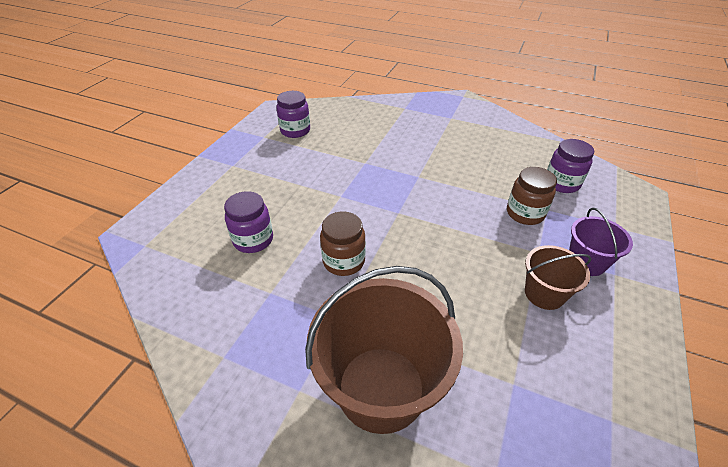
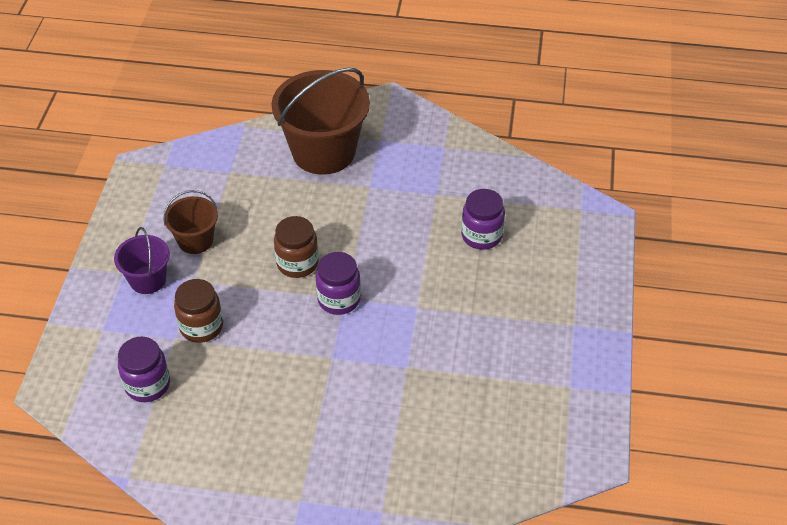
camera: 165 degrees right, 5 degrees up
(295, 131) = (532, 410): purple jar -> purple jar (339, 299)
(344, 261) = (384, 233): brown jar -> brown jar (297, 263)

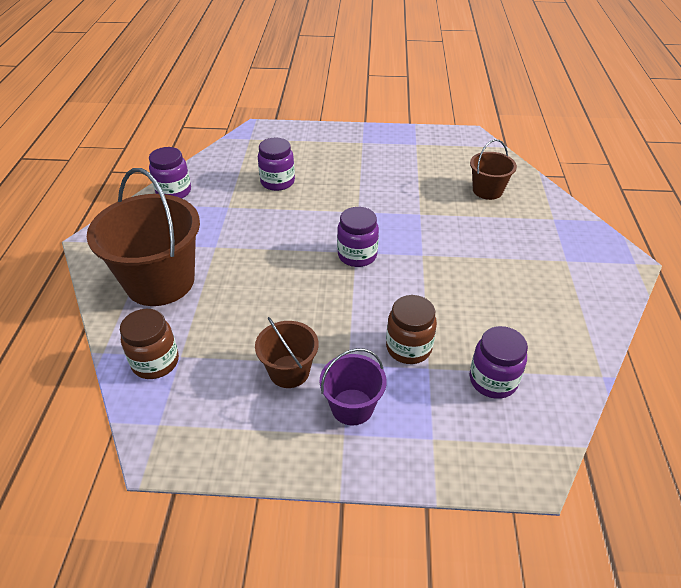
camera: 95 degrees left, 5 degrees down
(297, 263) = (316, 286): brown jar -> brown jar (155, 362)
(450, 450) = (487, 190): none -> brown bucket
(467, 149) = (174, 192): none -> purple jar

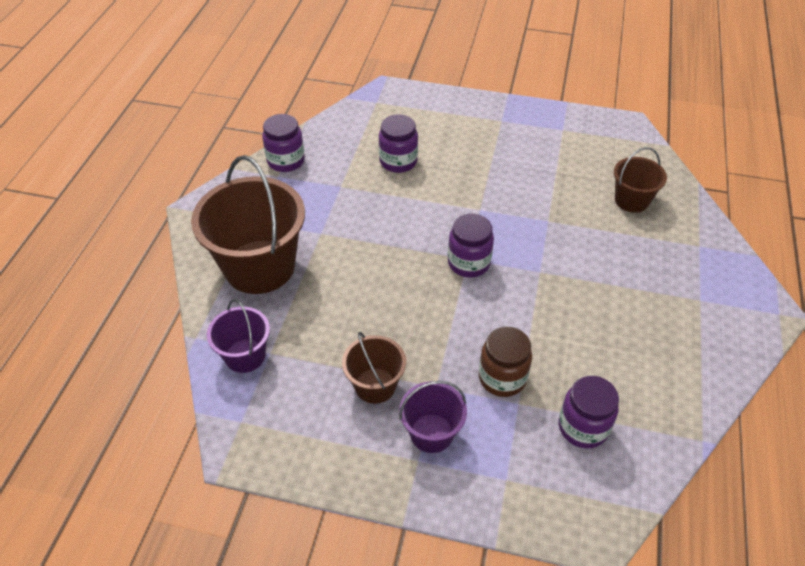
camera: 10 degrees right, 5 degrees up
(155, 362) = (245, 356): brown jar -> purple bucket

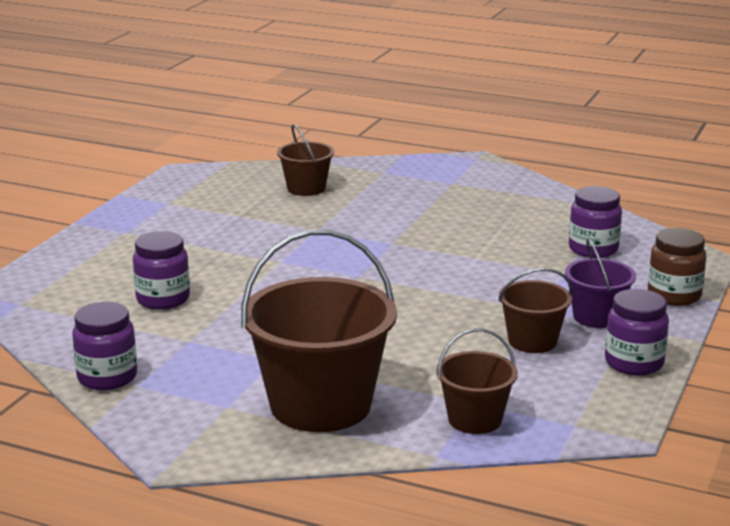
camera: 80 degrees left, 25 degrees down
(245, 356) = (475, 419): purple bucket -> brown bucket
(468, 263) = (366, 276): purple jar -> purple jar (634, 363)
(502, 378) = (531, 277): brown jar -> brown jar (674, 296)

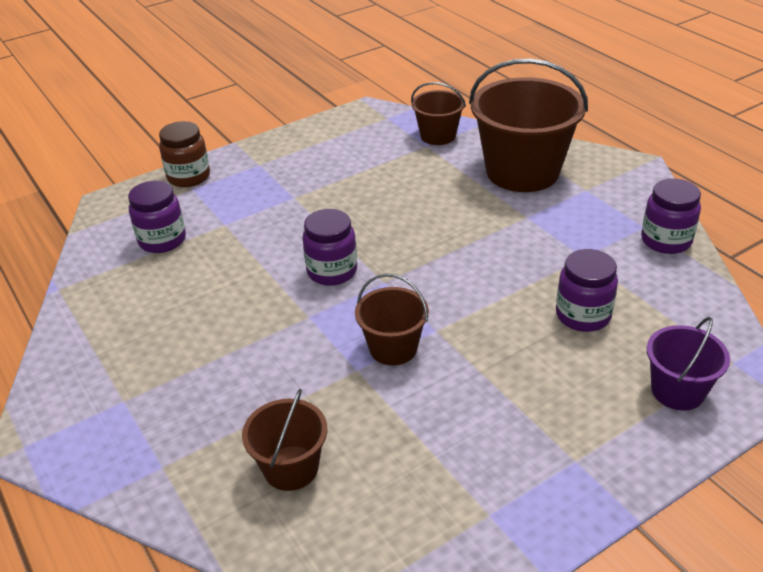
camera: 145 degrees left, 15 degrees up
(532, 341) = (335, 173): brown bucket -> brown bucket (393, 348)
(596, 317) = (266, 177): purple bucket -> purple bucket (677, 391)
(634, 363) = (299, 140): purple jar -> purple jar (332, 271)

